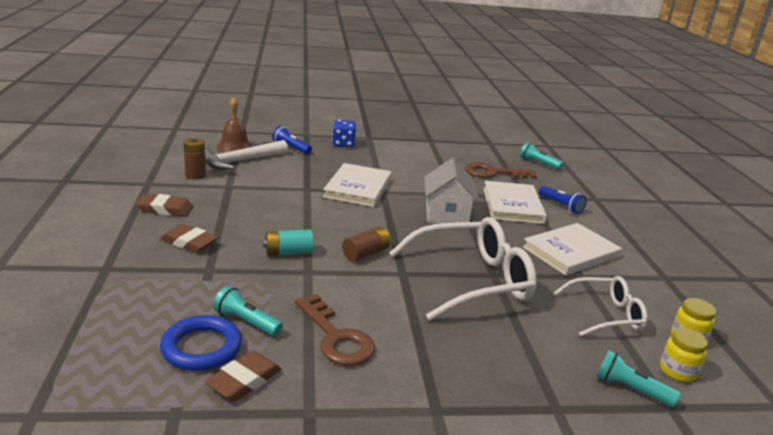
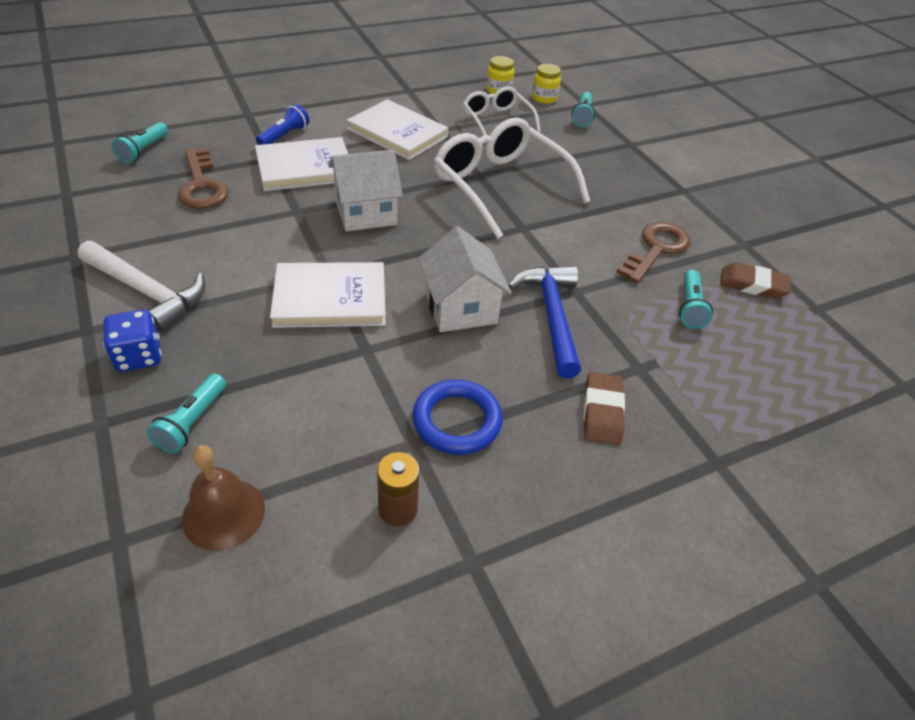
camera: 110 degrees left, 20 degrees up
(165, 209) = (541, 485): brown eraser -> none
(201, 347) = (746, 323): blue ring -> blue ring (457, 421)
(240, 161) = (298, 472): white hammer -> white hammer (147, 292)
(288, 252) = (551, 316): turquoise battery -> blue hammer
(291, 148) = (192, 422): blue flashlight -> turquoise flashlight
(321, 223) = (460, 308): none -> white house
(366, 253) = (505, 258): brown battery -> none

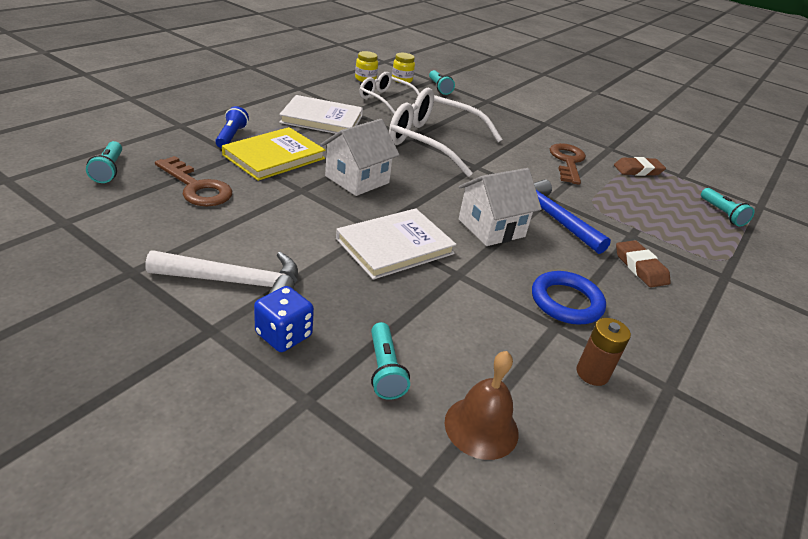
camera: 30 degrees left, 10 degrees down
(305, 168) = (274, 157): white book -> yellow book
(460, 308) = (491, 228): white house -> white house turned 75 degrees counterclockwise
(690, 307) = (620, 191): turquoise flashlight -> turquoise flashlight (722, 214)

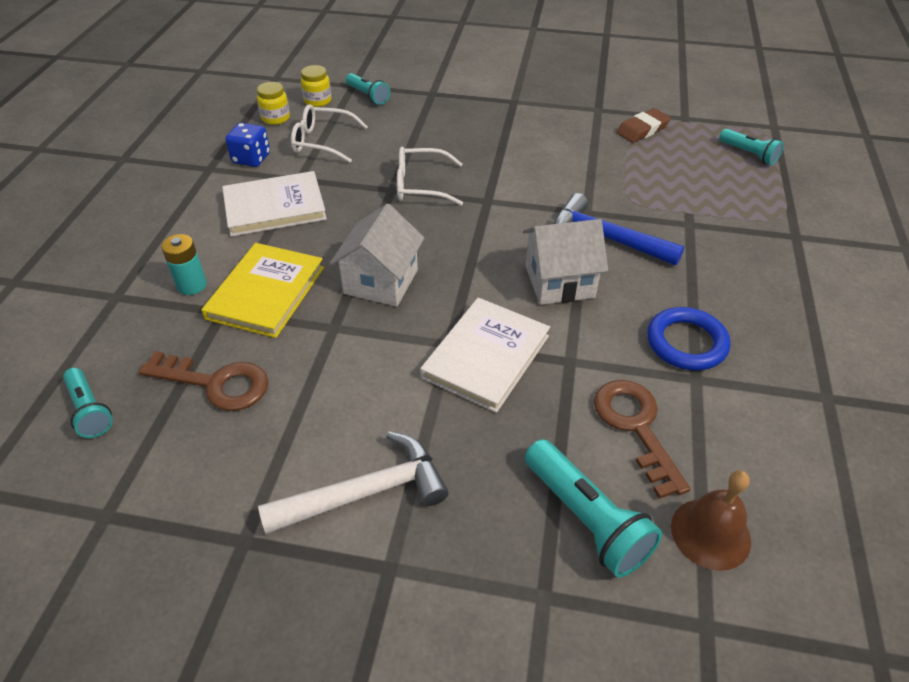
camera: 20 degrees left, 10 degrees up
(231, 136) = (192, 285): blue flashlight -> turquoise battery
(284, 335) = (465, 532): blue dice -> blue dice (251, 159)
(385, 370) = (587, 518): turquoise flashlight -> turquoise flashlight, size x1.58
(434, 142) = (421, 185): white glasses -> white glasses, size x0.58
(491, 228) = (559, 282): white house -> white house turned 45 degrees clockwise
(567, 161) = (571, 149): brown key -> brown key (636, 427)
(592, 373) = (759, 417): brown battery -> none
(640, 267) = (721, 263): brown eraser -> none

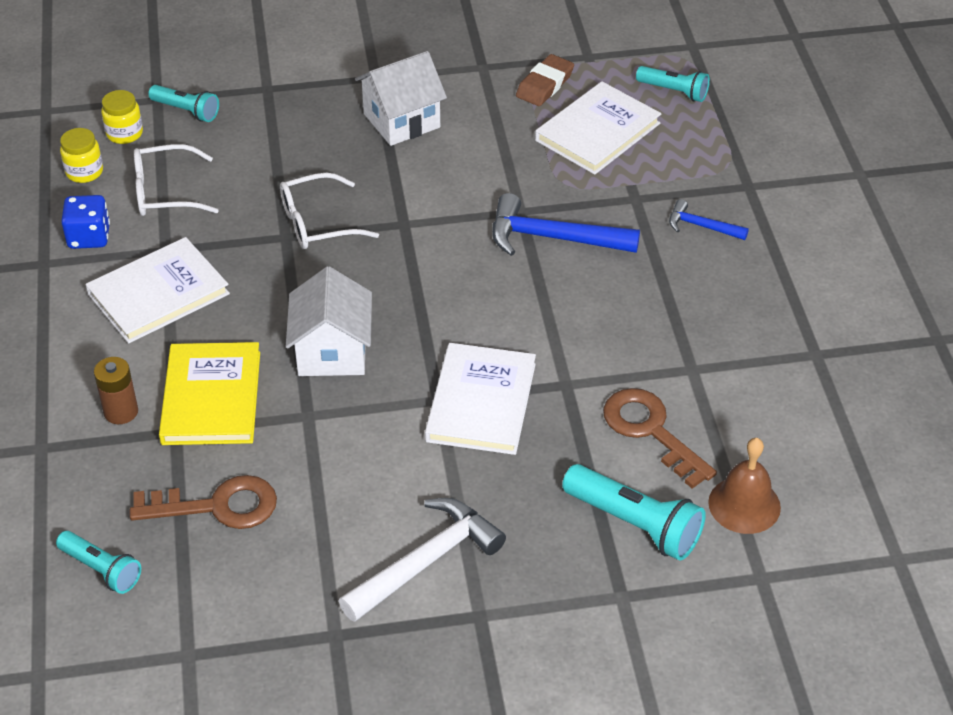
camera: 20 degrees left, 0 degrees up
(192, 285) = (121, 411): turquoise battery -> brown battery
(559, 282) = (523, 302): white house -> white house (402, 120)
(674, 169) = (598, 132): none -> white book
(686, 343) = (672, 335): blue ring -> none
(743, 258) = (701, 226): none -> blue hammer

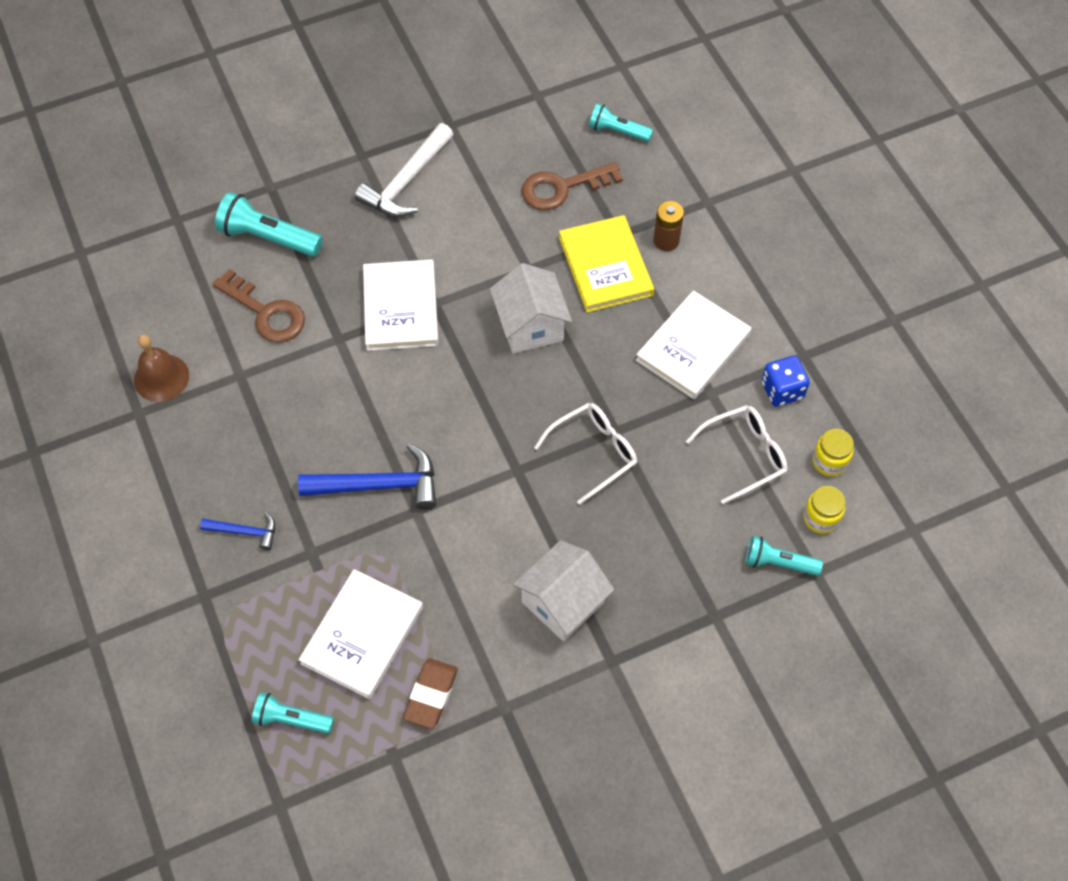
camera: 165 degrees right, 15 degrees up
(744, 505) = (191, 269): brown bell -> brown bell (161, 378)

